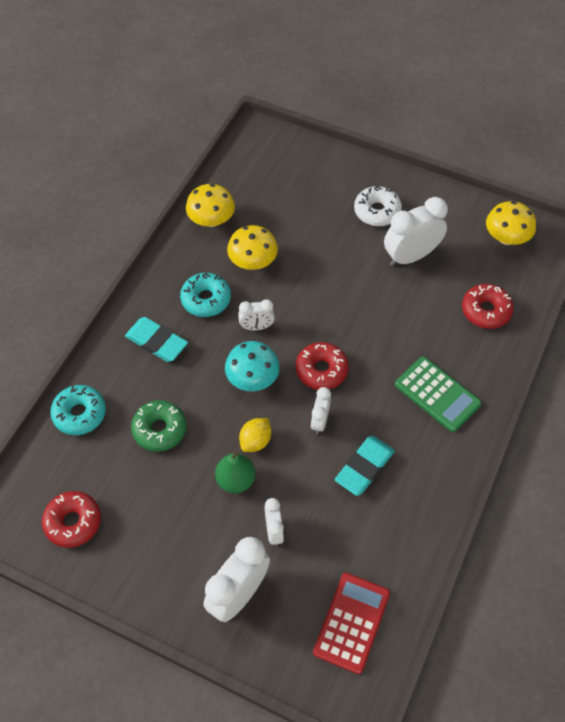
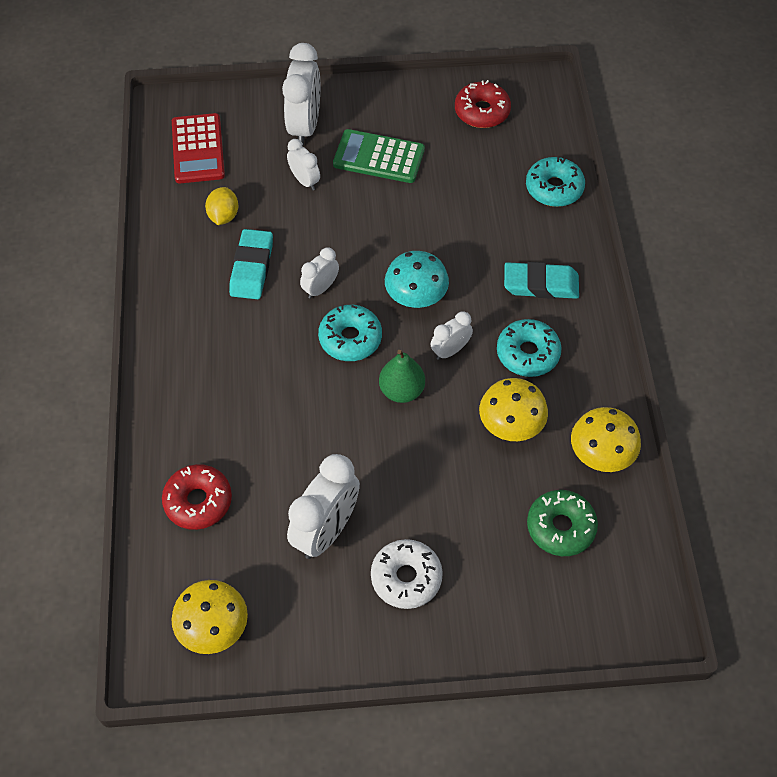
camera: 150 degrees right, 0 degrees up
(159, 429) = (469, 210): green donut -> green donut (560, 527)
(236, 480) = (366, 202): green pear -> green pear (401, 390)
(255, 441) = (371, 242): yellow lemon -> yellow lemon (223, 216)
(320, 421) = (320, 288): white clock -> white clock turned 60 degrees clockwise
(321, 370) = (350, 338): red donut -> turquoise donut
(437, 394) = (212, 373): green calculator -> green calculator (379, 157)

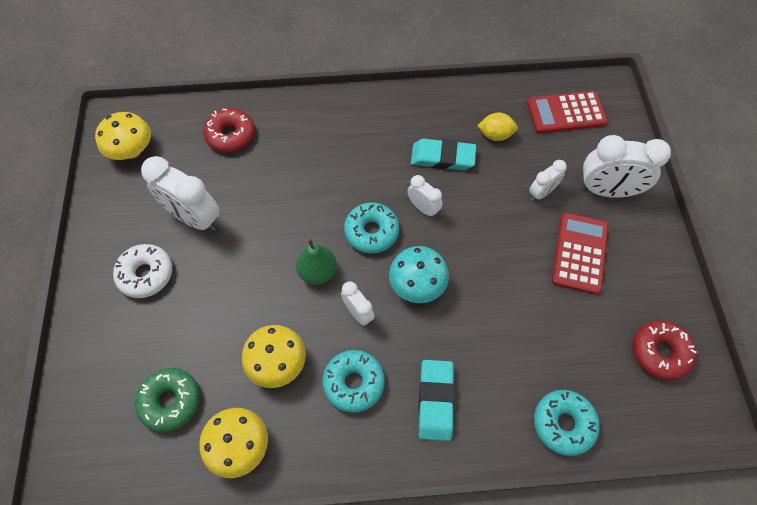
camera: 90 degrees right, 5 degrees up
(379, 157) = (579, 253): green calculator -> red calculator

